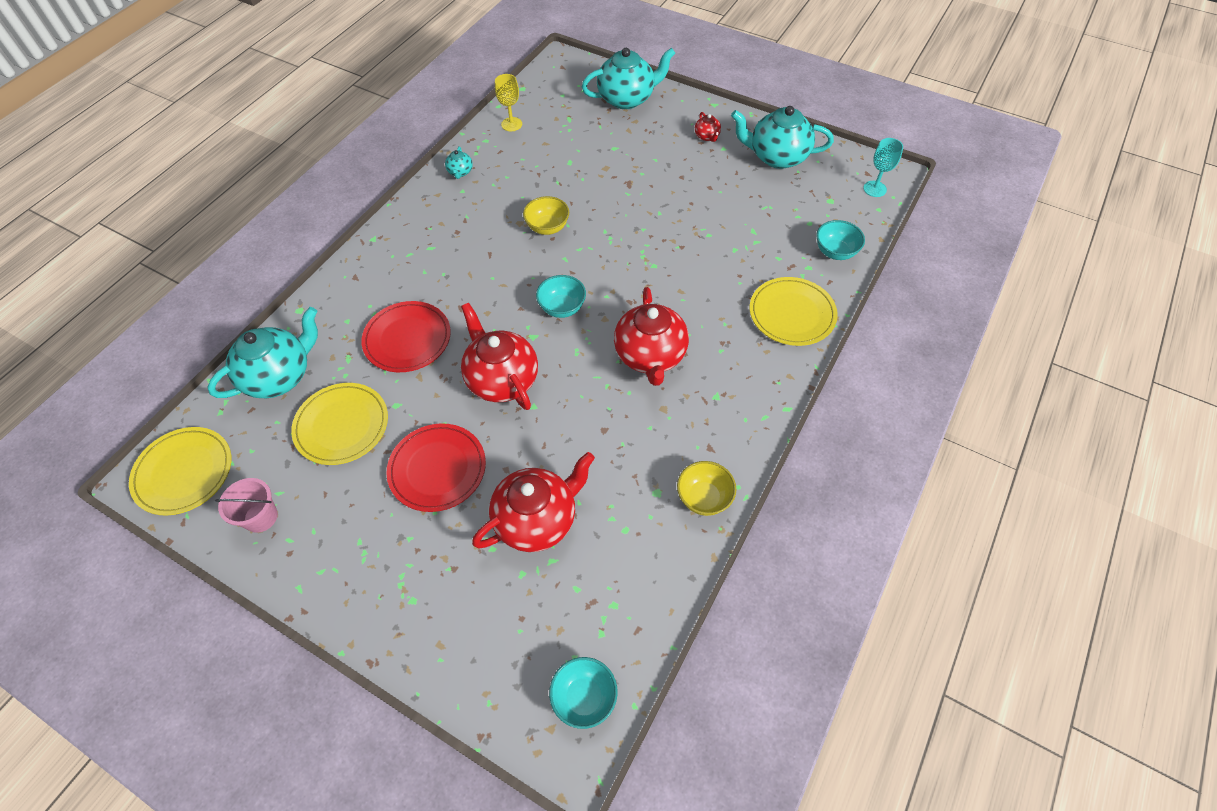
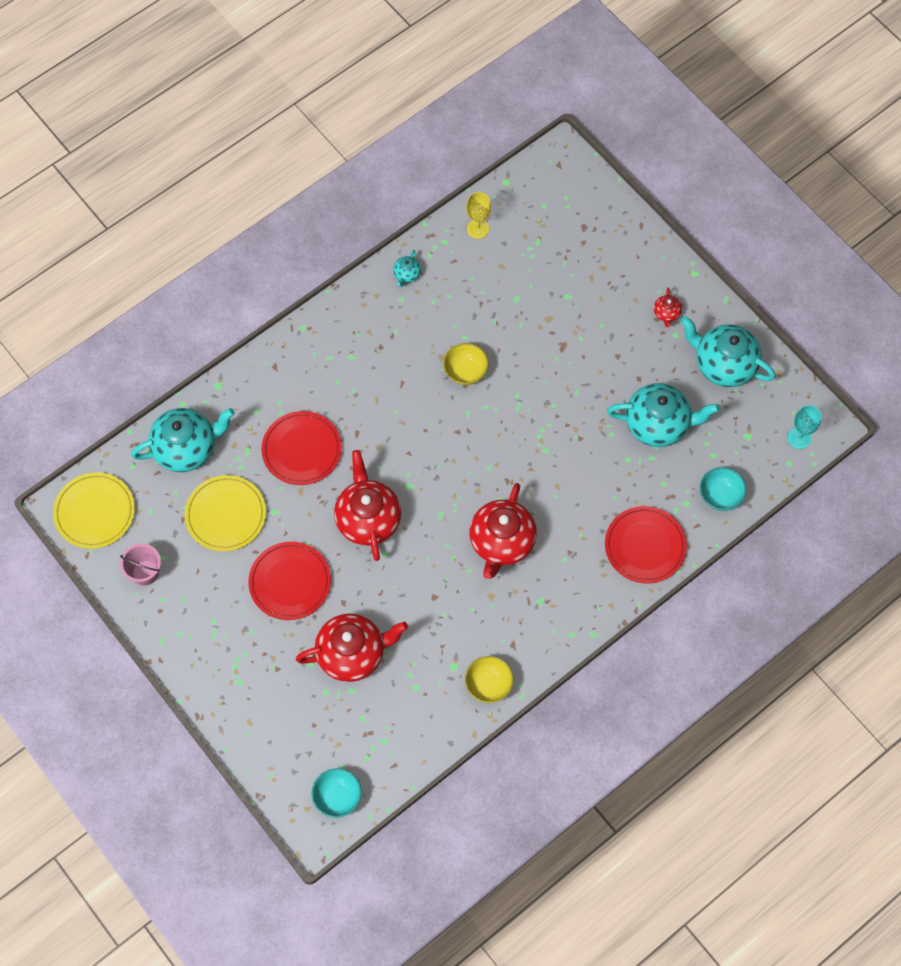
camera: 20 degrees right, 10 degrees up
(562, 308) = (445, 466): turquoise bowl -> none
(627, 99) = (608, 234): turquoise teapot -> turquoise teapot (658, 424)
(792, 314) = (645, 546): yellow plate -> red plate

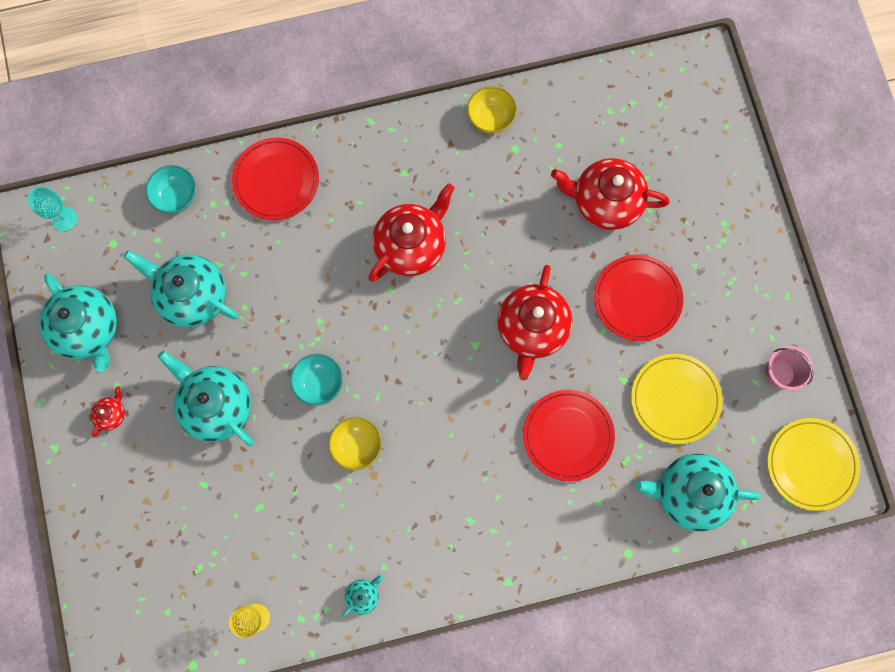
camera: 155 degrees left, 10 degrees up
(337, 797) = (673, 81): turquoise bowl -> turquoise bowl (319, 383)
(590, 354) = (217, 405): none -> turquoise teapot

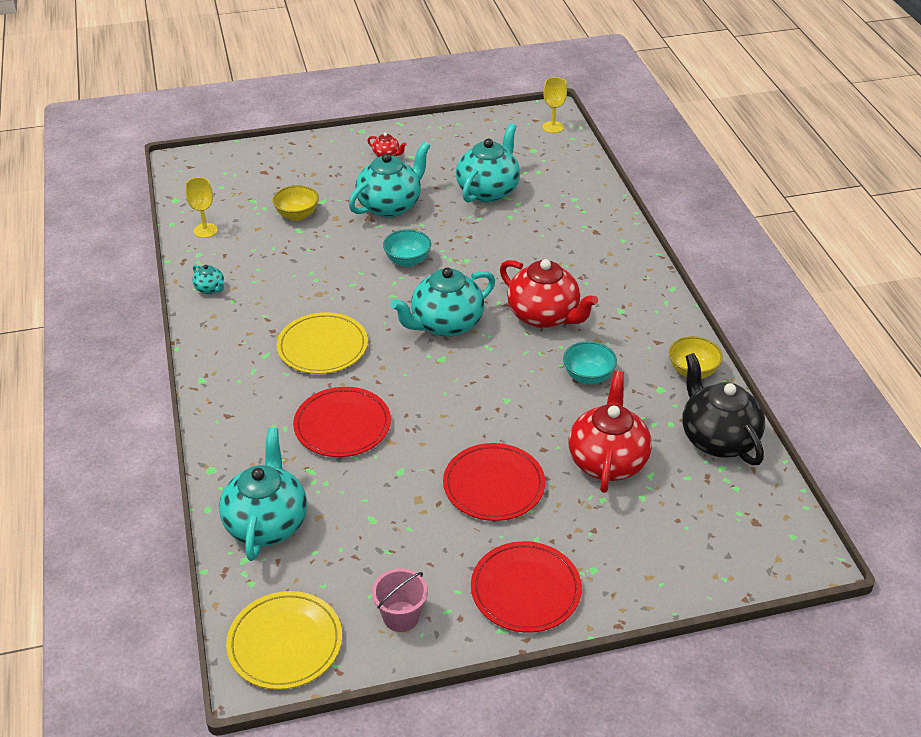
camera: 90 degrees right, 35 degrees down
(64, 219) = (553, 127): turquoise goblet -> yellow goblet
(88, 329) = (458, 142): turquoise teapot -> turquoise teapot (445, 324)
(176, 196) = (579, 180): turquoise bowl -> turquoise bowl (588, 376)
(276, 180) = (601, 233): red plate -> red plate (525, 590)
(357, 445) = (347, 283): yellow bowl -> yellow bowl (297, 215)
(532, 329) = (458, 400): red teapot -> none
(576, 109) = (717, 439): none -> black teapot
(675, 399) = (376, 514): yellow plate -> yellow plate (322, 347)

